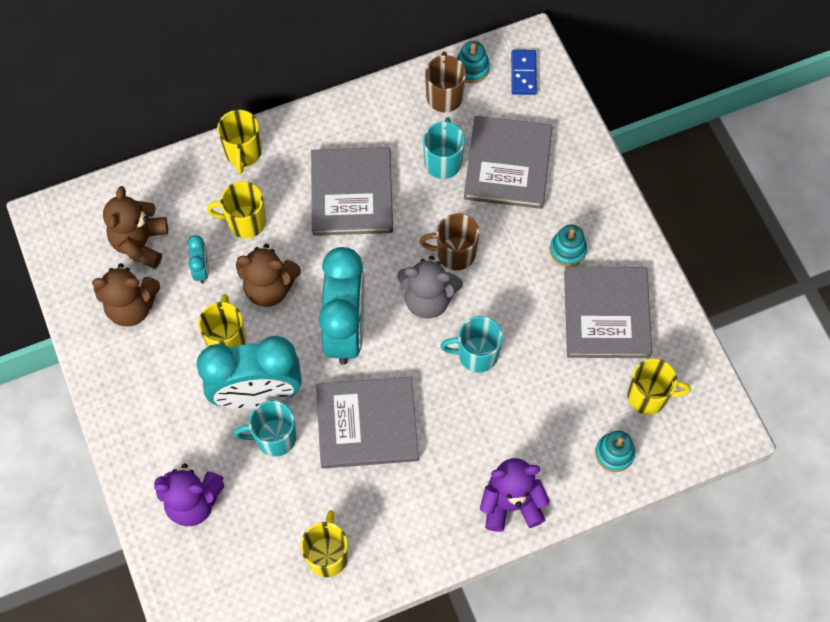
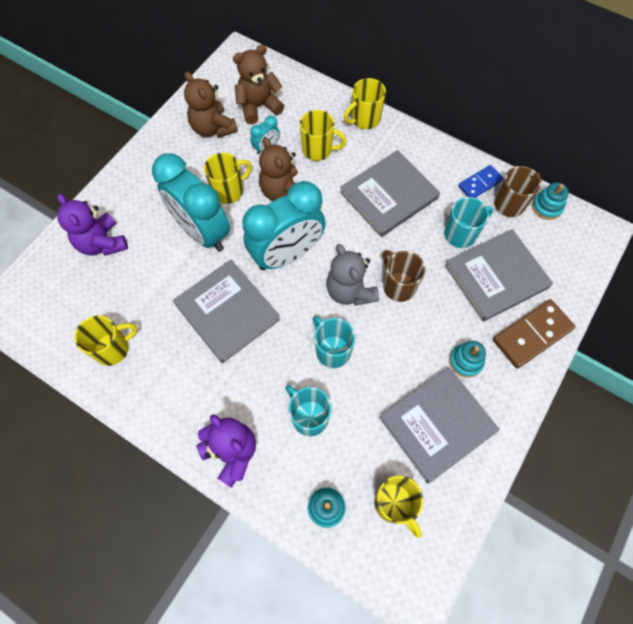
camera: 55 degrees right, 0 degrees up
(245, 222) = (318, 150): yellow mug -> yellow mug turned 135 degrees clockwise
(274, 438) = (178, 261): turquoise mug -> turquoise mug (309, 417)
(523, 73) = (575, 241): blue domino -> blue domino (480, 183)
(583, 178) = (532, 335): none -> brown domino

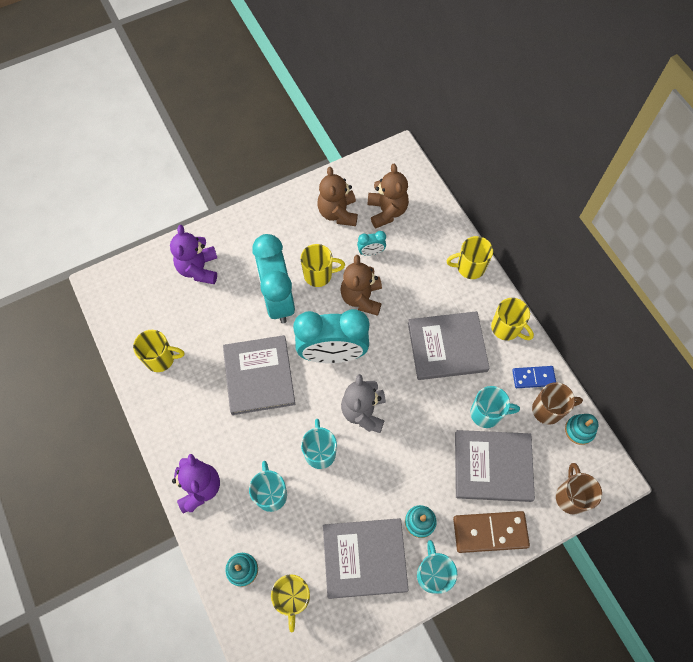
camera: 30 degrees right, 0 degrees up
(259, 106) = (387, 211): brown teddy bear -> brown teddy bear turned 75 degrees clockwise
(318, 150) = (412, 275): yellow mug -> yellow mug (506, 328)
(398, 286) = (405, 429): brown mug -> brown mug (570, 496)
(507, 401) = (432, 574): none -> turquoise mug

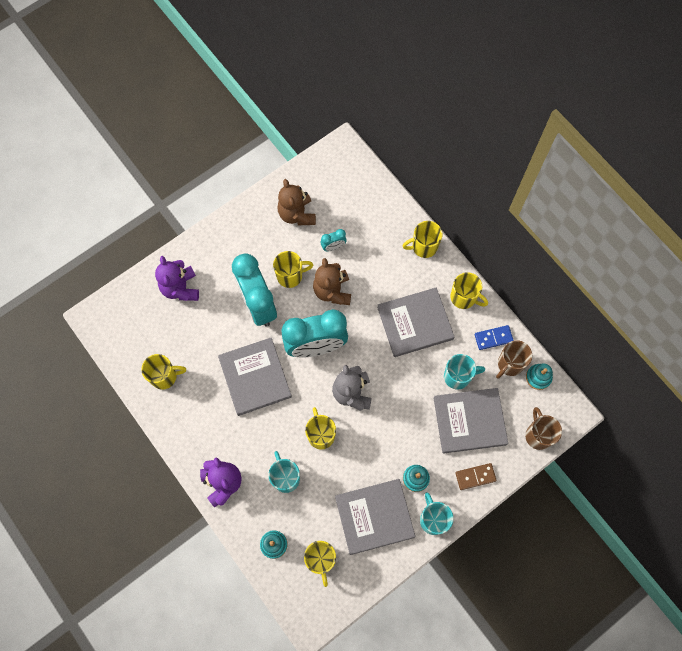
camera: 10 degrees left, 5 degrees up
(320, 452) = (321, 434): turquoise mug -> yellow mug
(387, 211) = (341, 205): brown teddy bear -> none
(490, 532) = (475, 477): brown domino -> brown domino, size x0.62
(548, 410) = (509, 364): brown mug -> brown mug turned 150 degrees clockwise

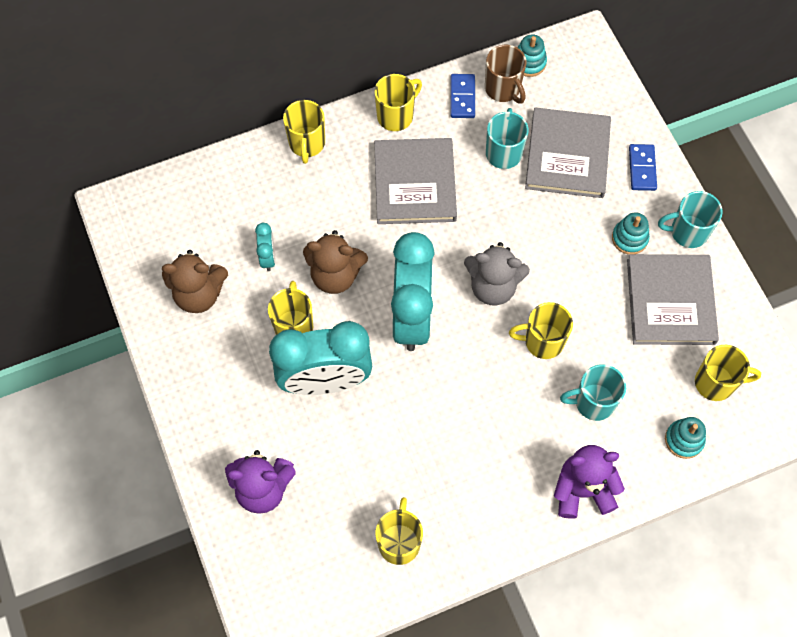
camera: 75 degrees left, 5 degrees down
(255, 377) = (435, 410): grey book -> none
(475, 477) = (642, 168): brown domino -> blue domino
(538, 435) = (604, 84): brown mug -> none

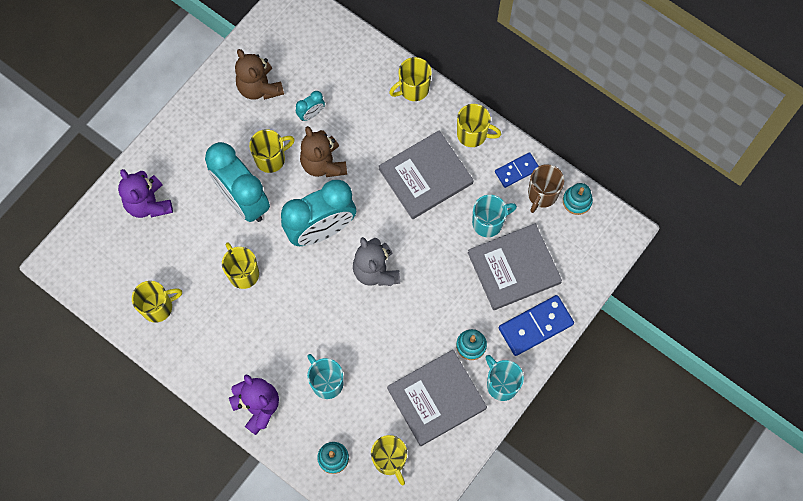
camera: 60 degrees right, 5 degrees up
(542, 341) = (353, 325): yellow mug -> yellow mug (243, 273)
(642, 168) = (535, 326): blue domino -> blue domino, size x1.61

